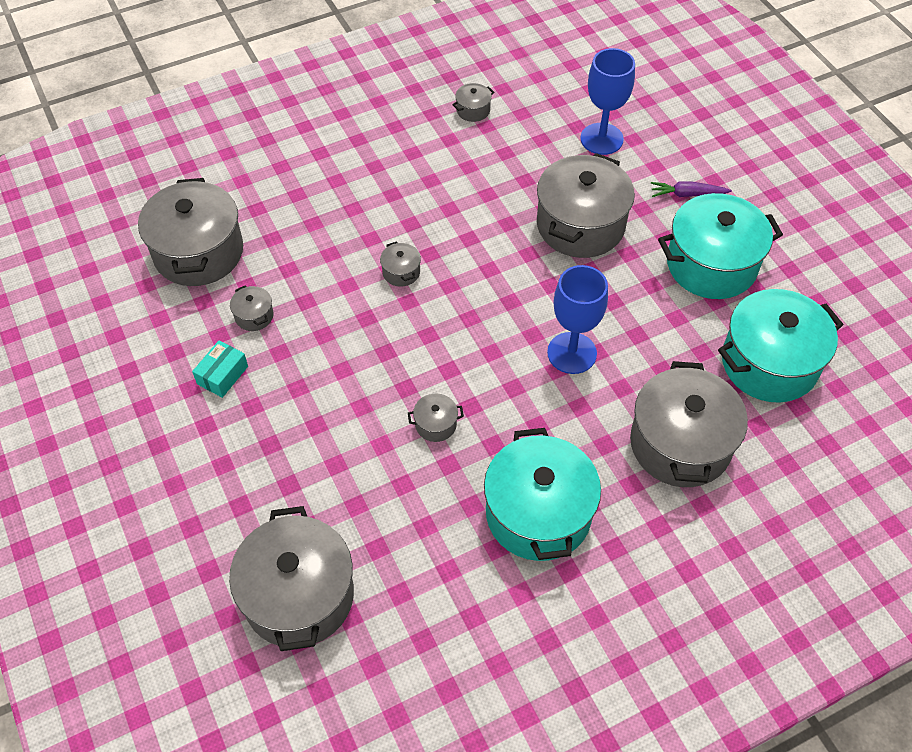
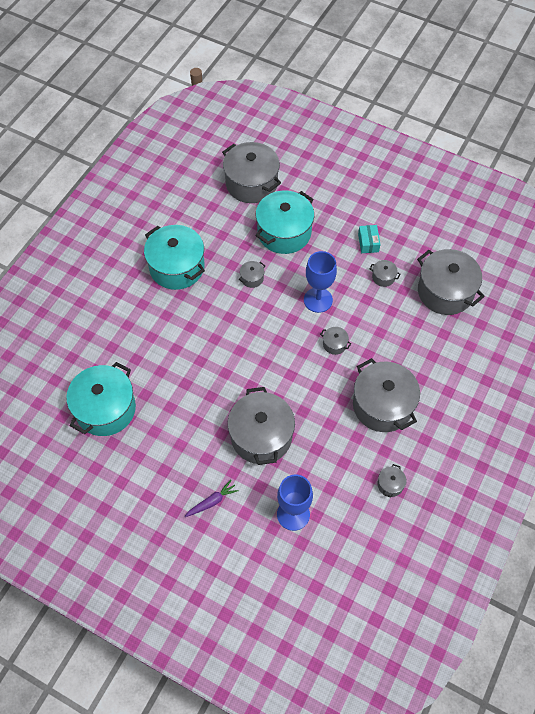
camera: 145 degrees right, 5 degrees up
(572, 353) = (213, 352): blue goblet -> blue goblet (318, 300)
(680, 444) = (130, 336): grey pot -> grey pot (382, 405)
(711, 264) = (169, 455): turquoise pot -> turquoise pot (284, 232)

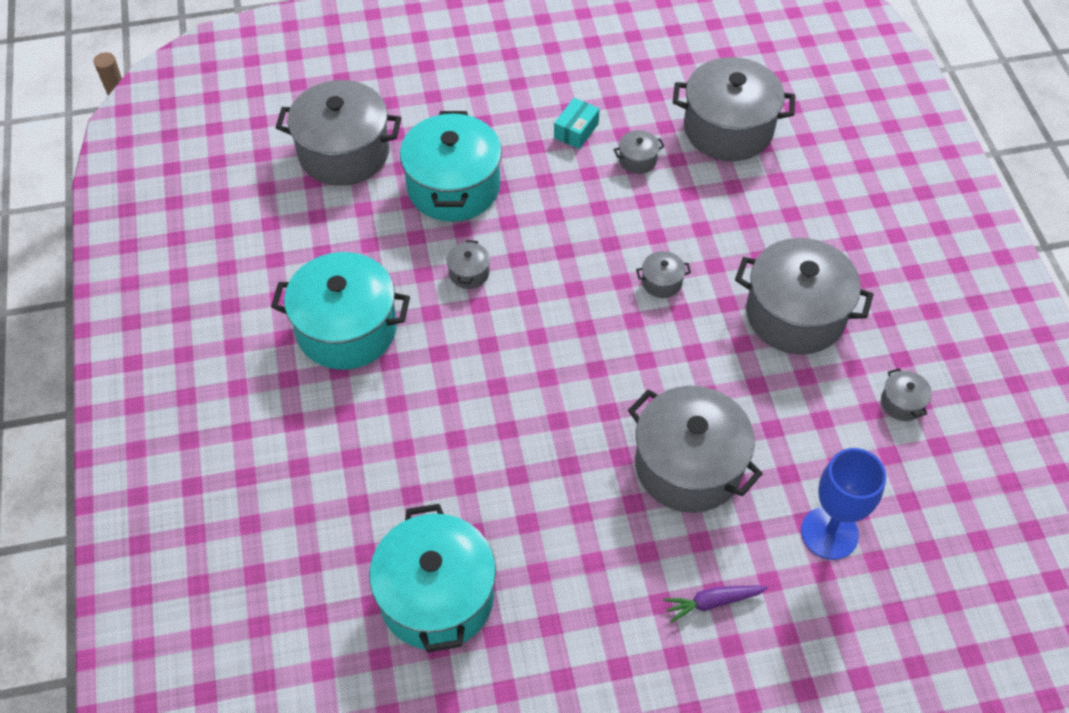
camera: 40 degrees left, 5 degrees down
(212, 501) = (712, 602): purple carrot -> purple carrot turned 120 degrees counterclockwise
(318, 300) = (584, 242): blue goblet -> none
(368, 243) = (576, 130): turquoise box -> turquoise box turned 75 degrees clockwise

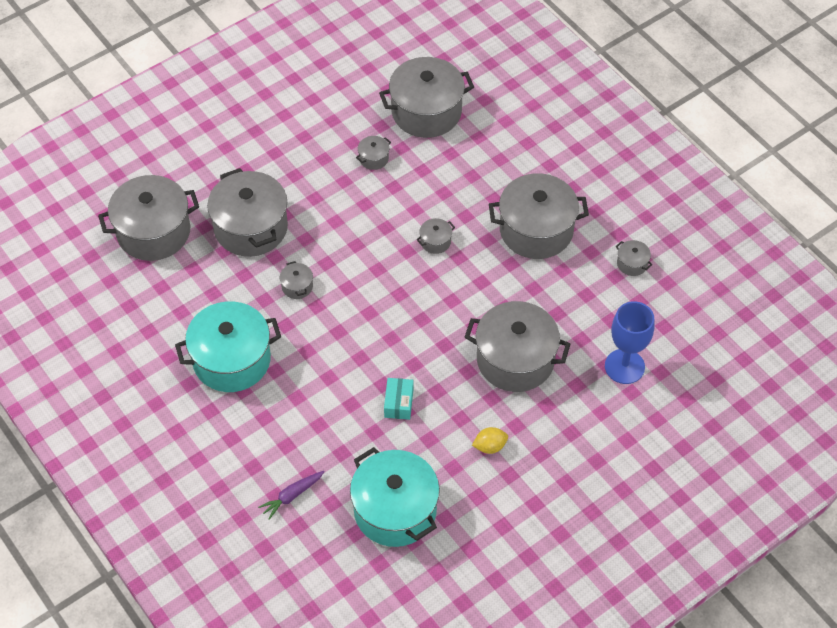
camera: 25 degrees left, 0 degrees up
(453, 187) = (251, 228): turquoise pot -> grey pot
(576, 130) = (318, 152): turquoise box -> turquoise box (398, 403)
(599, 565) = (490, 446): none -> yellow lemon
(712, 602) = (572, 440): purple carrot -> purple carrot (292, 496)

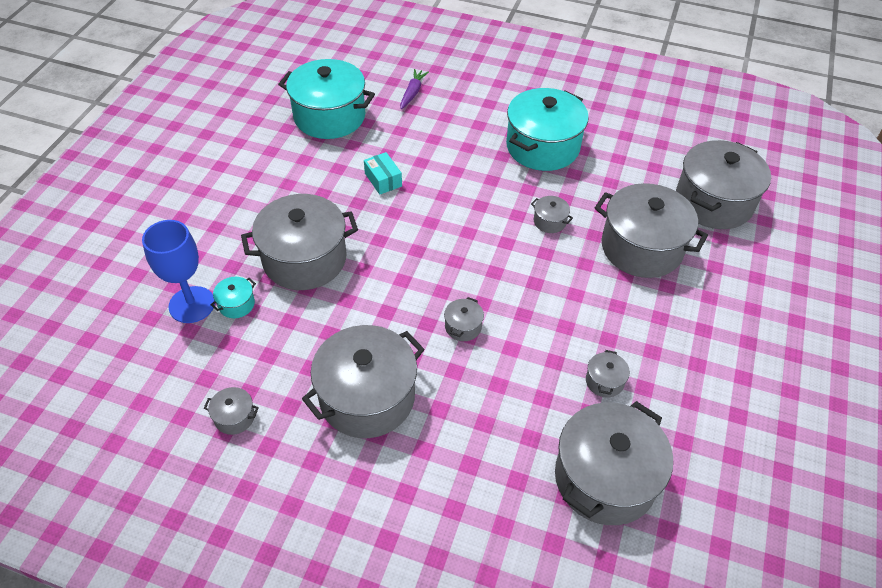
camera: 145 degrees right, 5 degrees down
(490, 446) = (283, 185): yellow lemon -> none
(590, 348) = (236, 304): none -> turquoise pot

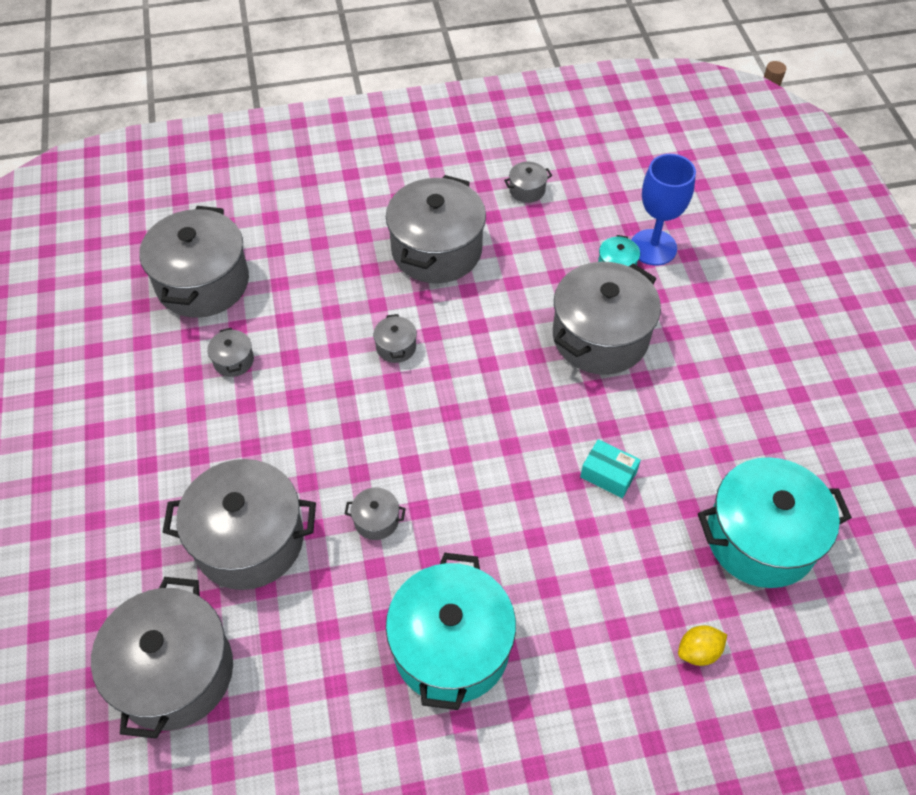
camera: 150 degrees right, 5 degrees up
(412, 93) = (698, 651): purple carrot -> yellow lemon

